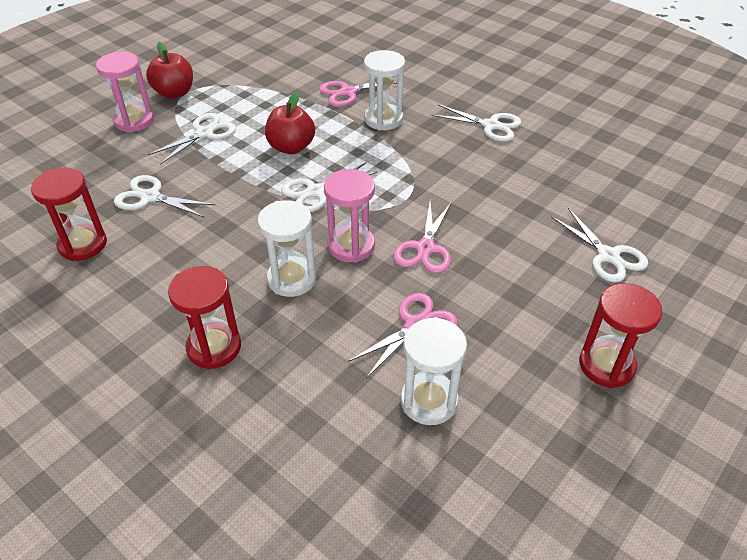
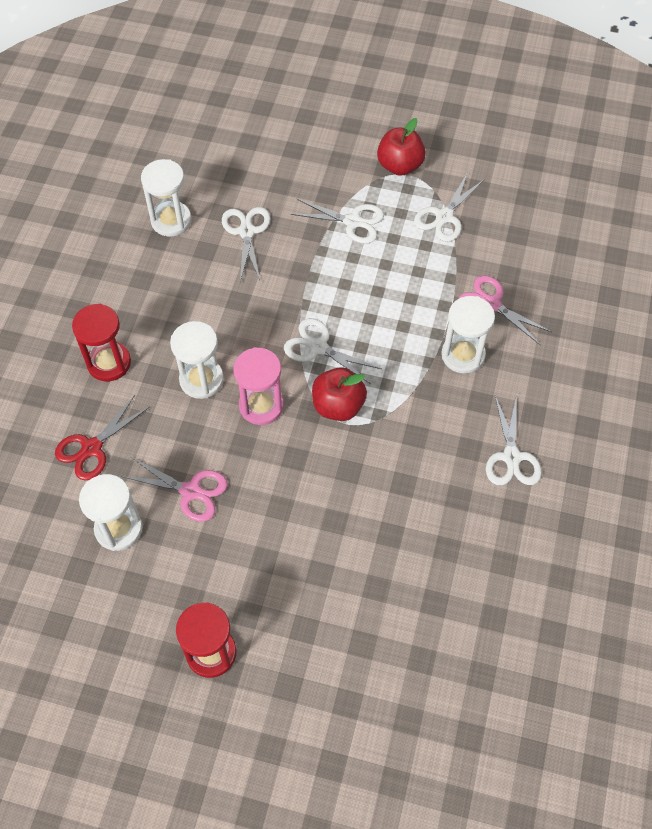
camera: 65 degrees right, 15 degrees up
(83, 244) = (171, 221): red hourglass -> white hourglass
(134, 121) = (339, 161): pink hourglass -> none
(291, 147) = (371, 298): red apple -> red apple (338, 406)
(312, 395) = (92, 448): none -> red scissors
(425, 248) = (287, 464): pink scissors -> none
(608, 256) = (354, 624): white scissors -> white scissors (444, 217)

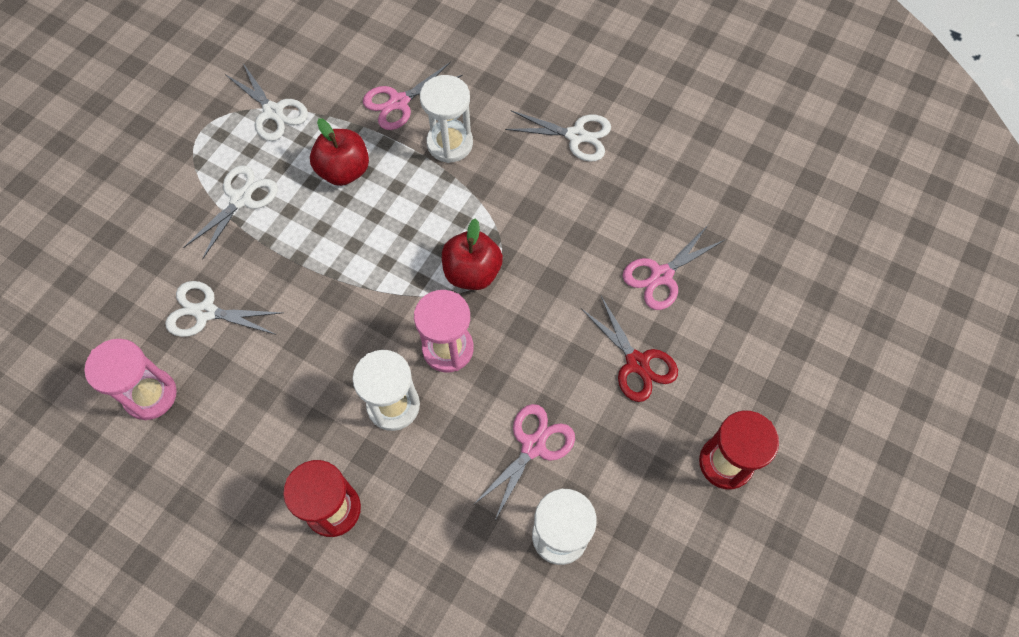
camera: 75 degrees left, 5 degrees up
(92, 448) = (446, 550): red scissors -> red scissors (637, 363)
(171, 221) = (150, 395): white hourglass -> pink hourglass
(318, 347) = (393, 274): white scissors -> none
(383, 563) = (661, 275): none -> pink scissors
(400, 165) = (185, 134): red apple -> red apple (344, 170)

